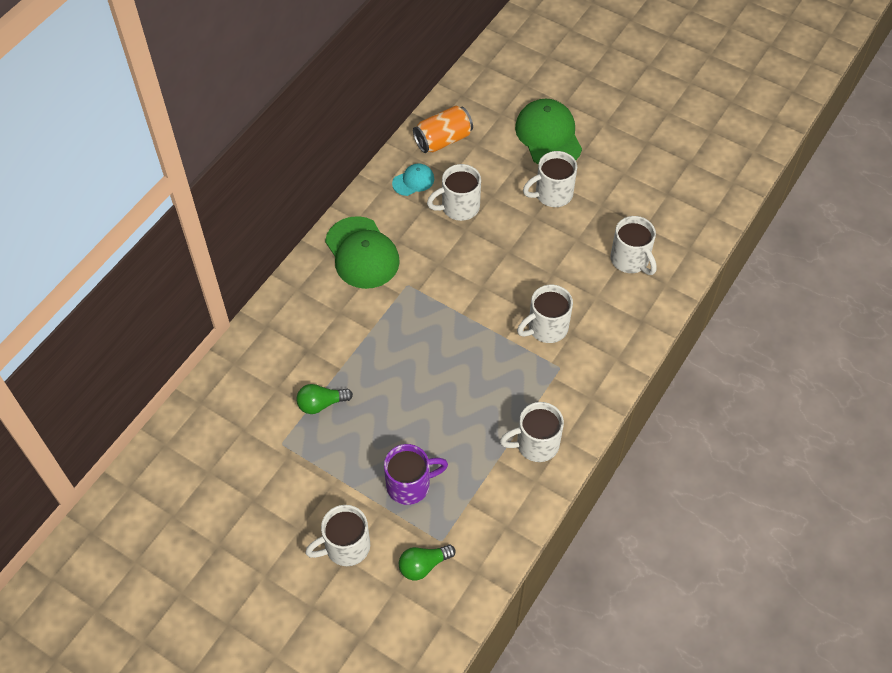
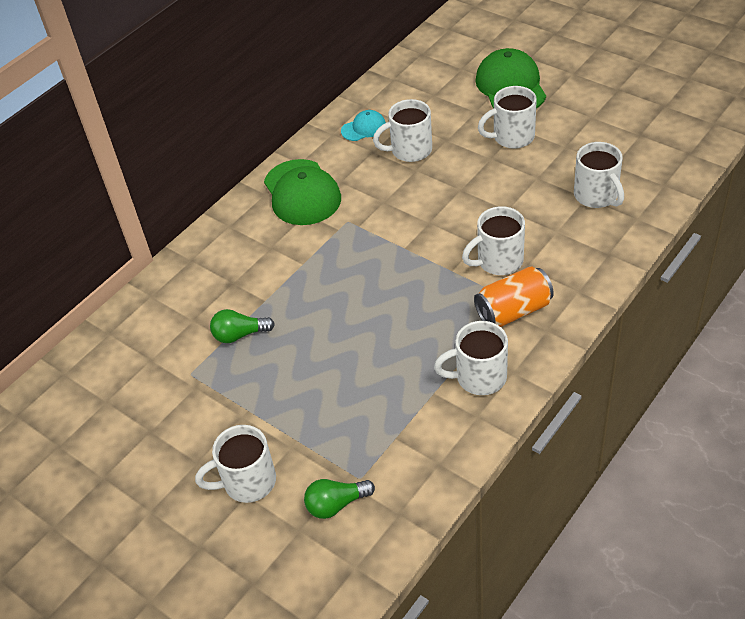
camera: 10 degrees right, 10 degrees down
(410, 485) = (329, 418): purple mug -> none
(443, 140) = (398, 92): orange can -> orange can (513, 310)

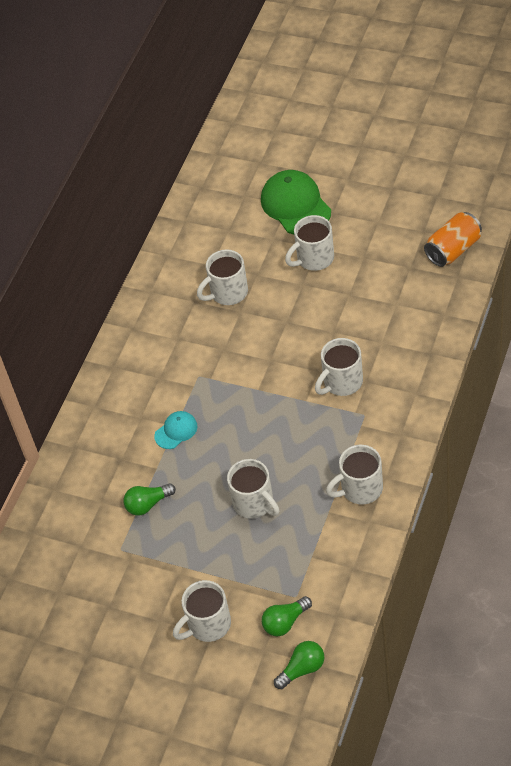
camera: 15 degrees left, 5 degrees up
(302, 193) = (147, 358): green cap -> none
(334, 566) = (302, 669): none -> green light bulb
(363, 128) = (177, 279): turquoise cap -> turquoise cap (176, 431)
(513, 310) = (369, 424): orange can -> orange can (453, 249)
(596, 196) = (404, 300): white mug -> white mug (254, 503)

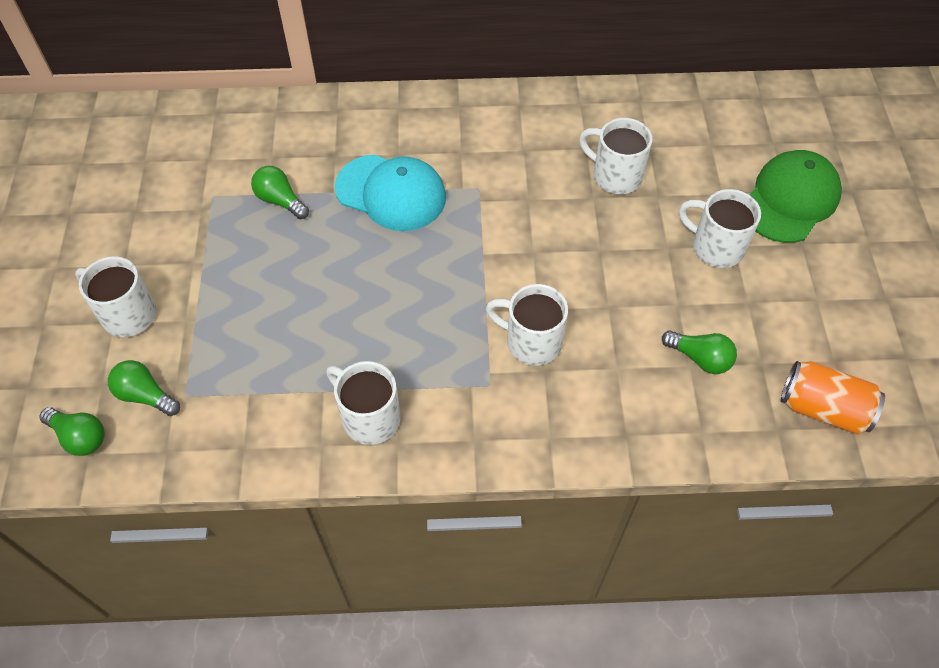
camera: 60 degrees right, 5 degrees up
(176, 431) = (391, 193): turquoise cap -> turquoise cap, size x1.95
(254, 503) = (312, 305): white mug -> none
(393, 297) = (700, 358): none -> green light bulb

